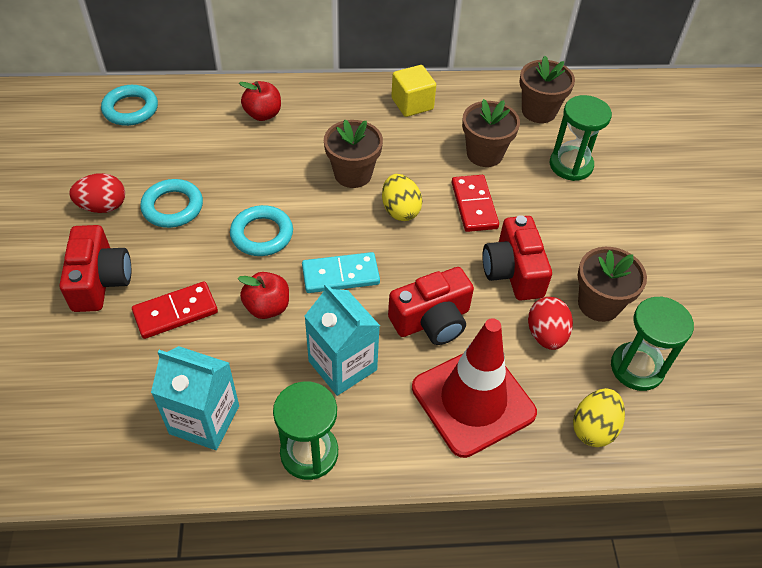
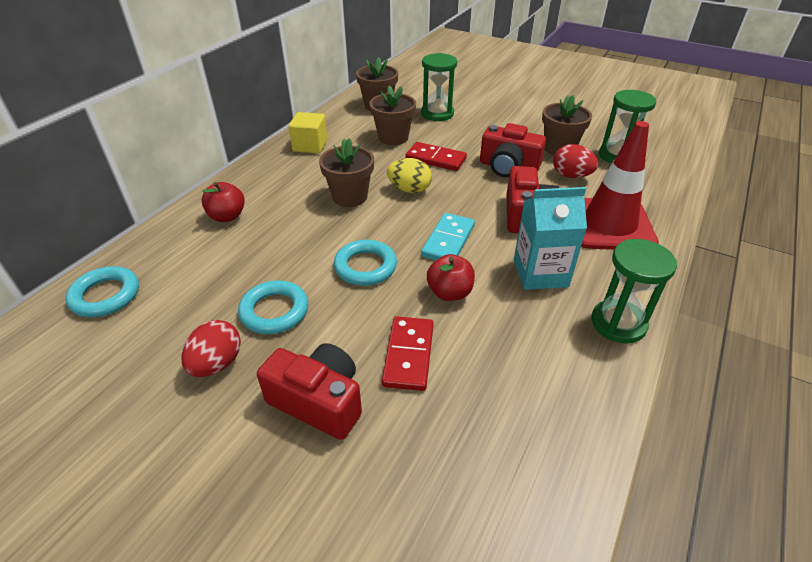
camera: 55 degrees left, 10 degrees down
(204, 419) = (550, 378): turquoise carton -> none
(593, 428) = (655, 188): yellow egg -> none

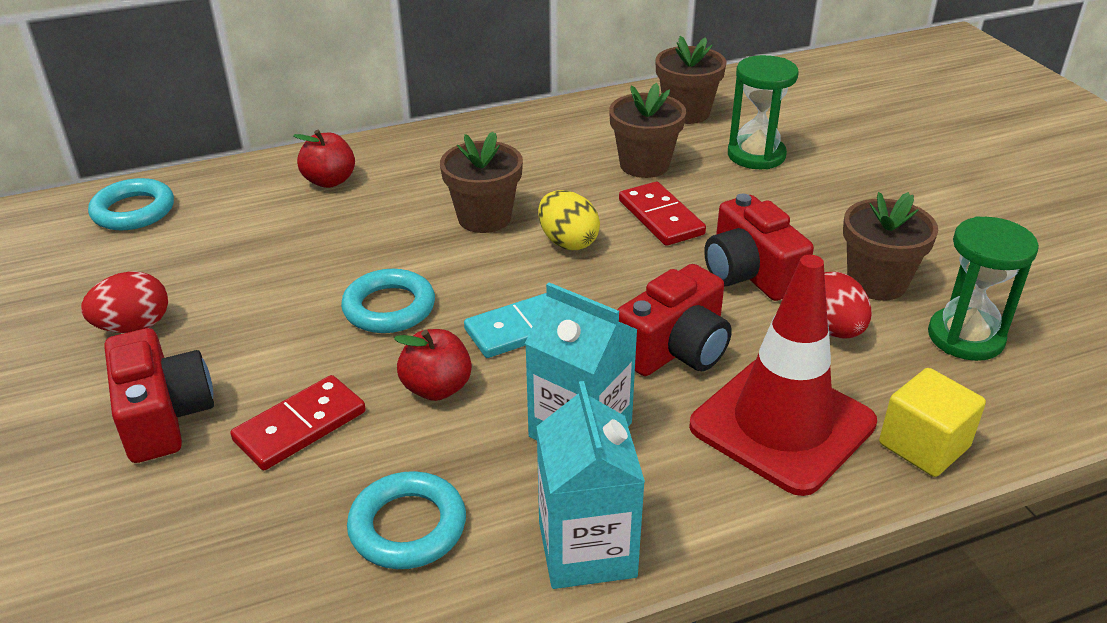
camera: 40 degrees right, 5 degrees down
(274, 311) = (242, 305): turquoise ring -> turquoise ring (408, 526)
(310, 146) = (525, 134): yellow cube -> yellow cube (924, 445)
(618, 323) = (587, 549): green hourglass -> turquoise carton

